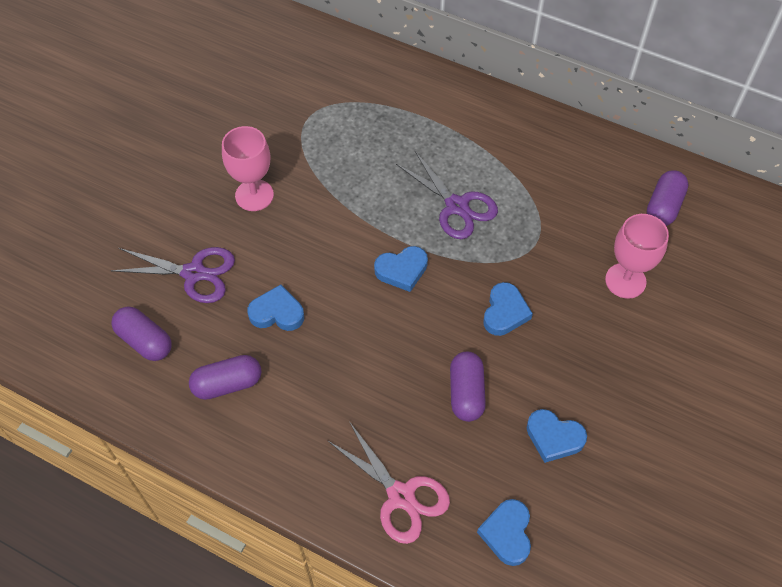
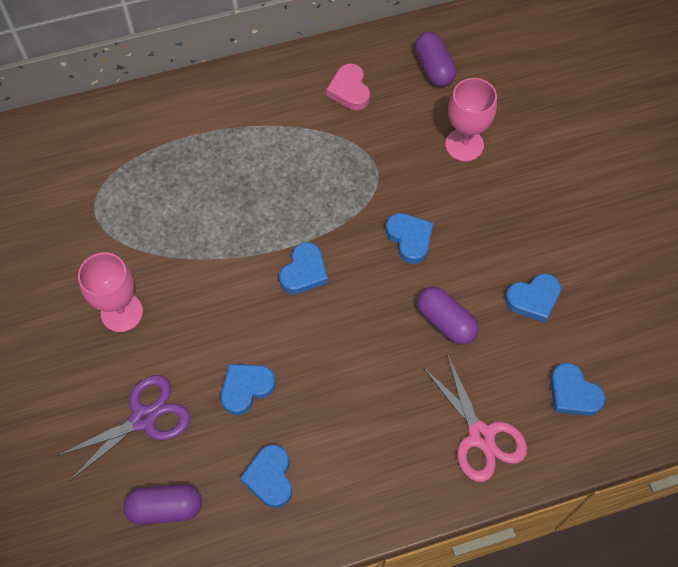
camera: 45 degrees left, 5 degrees up
(227, 384) = (270, 478): purple capsule -> blue heart
(401, 496) = (481, 436): pink scissors -> pink scissors turned 60 degrees clockwise
(457, 206) = (291, 187): purple scissors -> none
(576, 173) = (349, 90): none -> pink heart

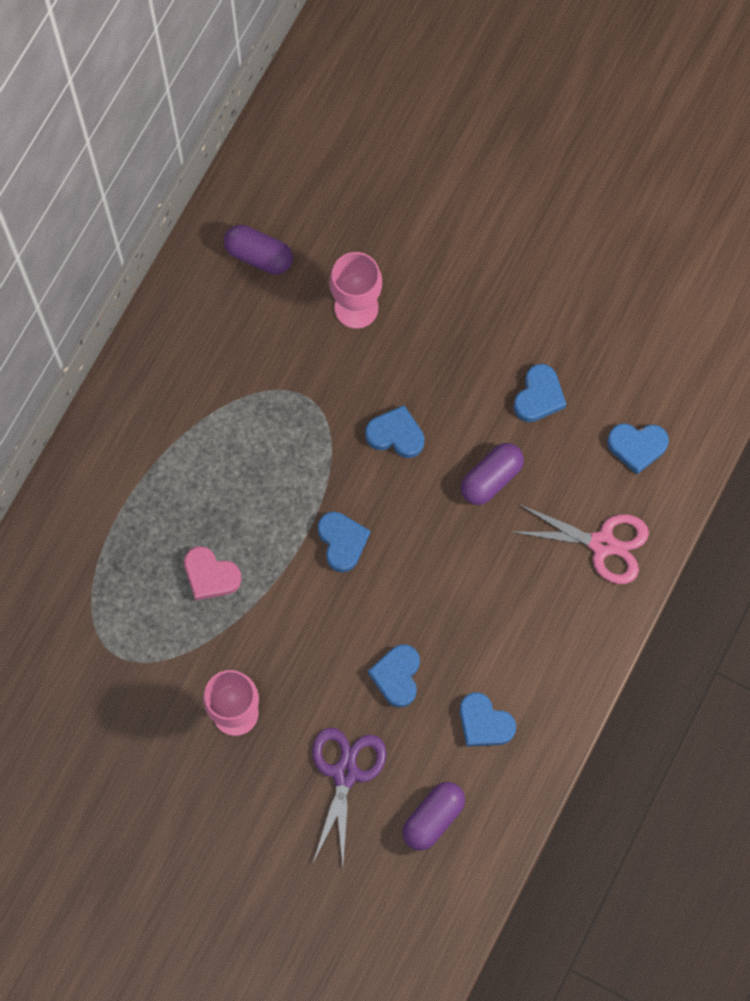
camera: 45 degrees left, 10 degrees up
(349, 90) = (209, 344): pink heart -> pink heart (210, 575)
(445, 321) = (491, 478): purple capsule -> purple capsule turned 45 degrees counterclockwise

